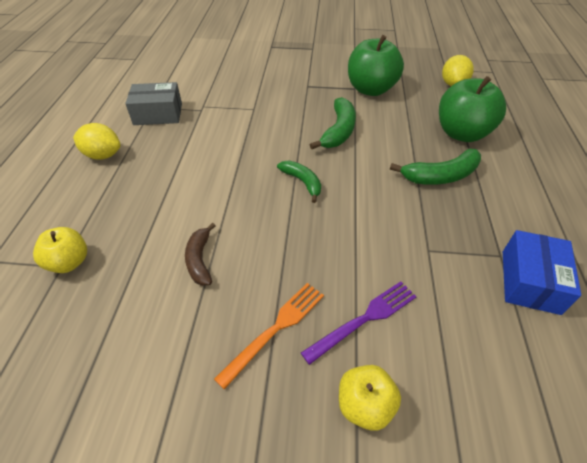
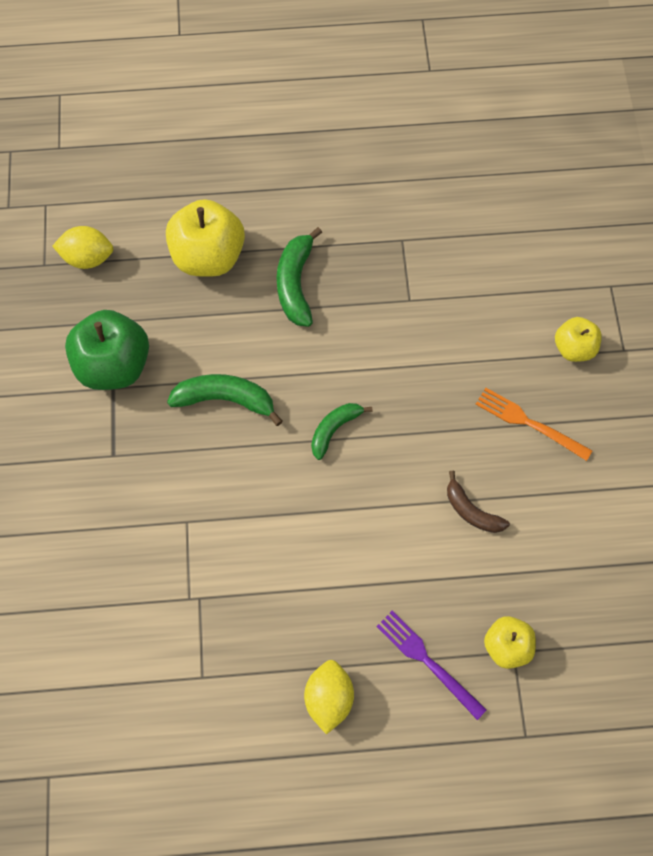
camera: 100 degrees left, 20 degrees up
(158, 114) = (220, 660): grey box -> none
(200, 260) = (471, 511): brown banana -> brown banana turned 60 degrees clockwise
(364, 319) = (500, 352): purple fork -> purple fork (427, 661)
(441, 176) = (295, 284): green banana -> green banana turned 150 degrees counterclockwise
(461, 133) = (208, 256): green apple -> yellow apple
(530, 281) = (427, 221): blue box -> none

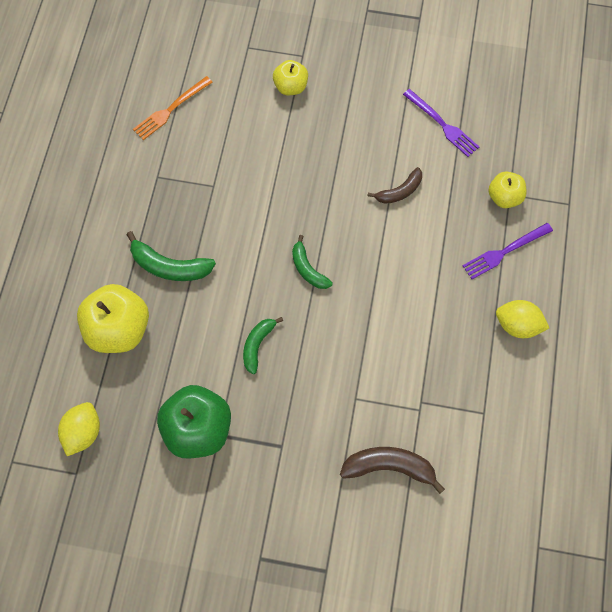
camera: 75 degrees left, 0 degrees up
(112, 579) = (389, 467): none -> brown banana
(225, 399) = (257, 345): green banana -> green banana, size x0.66
(528, 423) = (341, 134): orange fork -> orange fork (170, 110)
(587, 543) = (442, 125): none -> purple fork

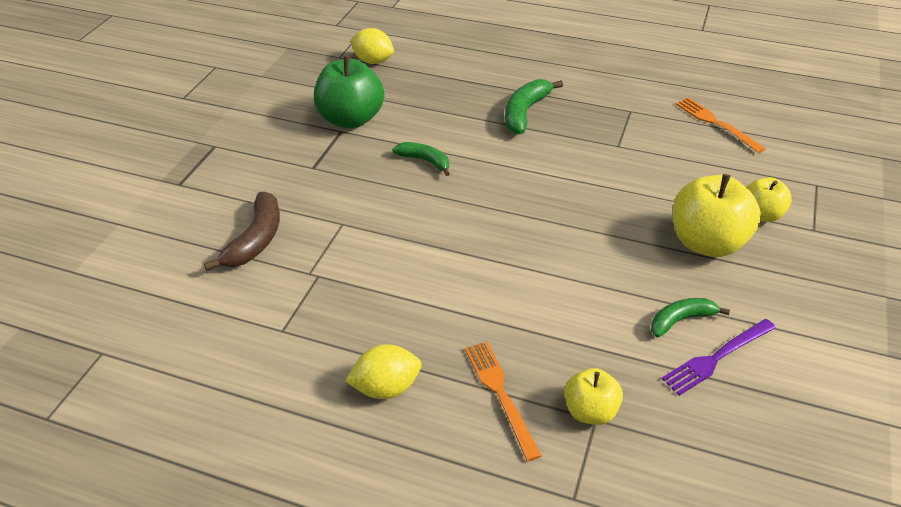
camera: 100 degrees right, 25 degrees down
(119, 329) = (464, 82): yellow apple -> yellow apple (707, 242)
(308, 269) = (506, 204): green banana -> green banana (681, 320)
(399, 191) = (605, 295): brown banana -> none
(504, 252) = (500, 394): purple fork -> orange fork
(517, 325) = (386, 387): yellow lemon -> yellow lemon turned 45 degrees clockwise

